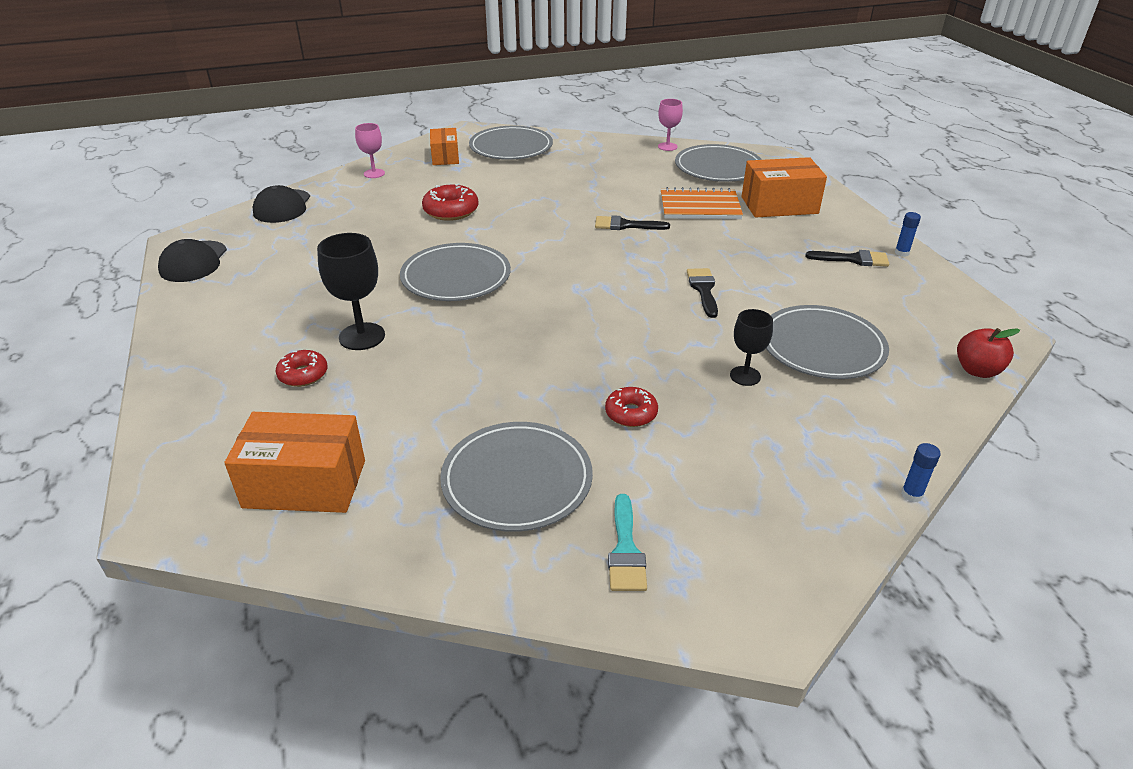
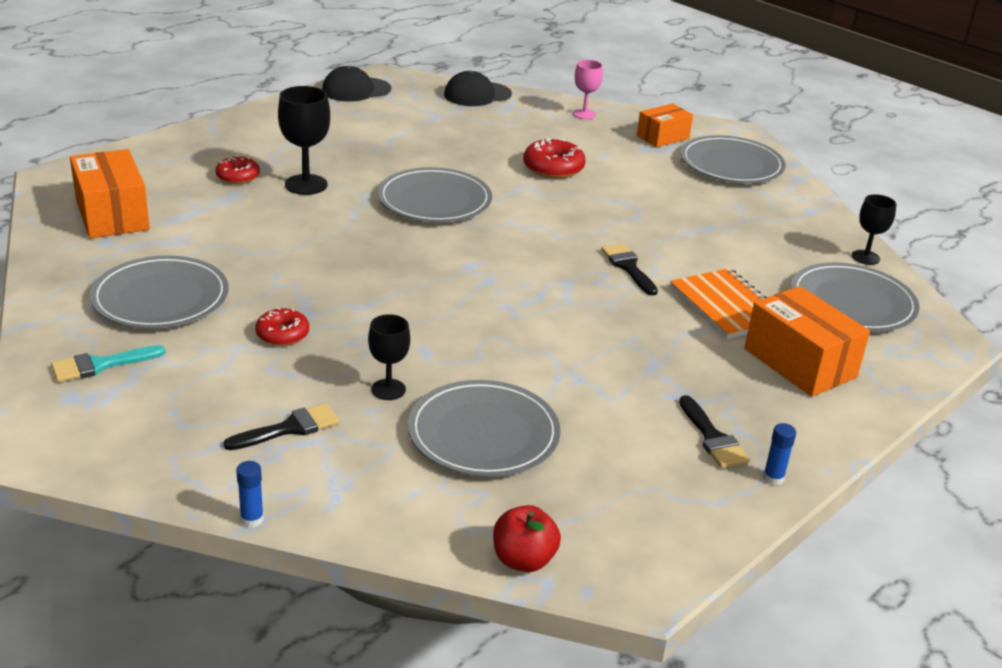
camera: 60 degrees right, 5 degrees down
(667, 147) = (865, 257): pink goblet -> black goblet
(703, 289) = (535, 339): black brush -> black brush (289, 428)

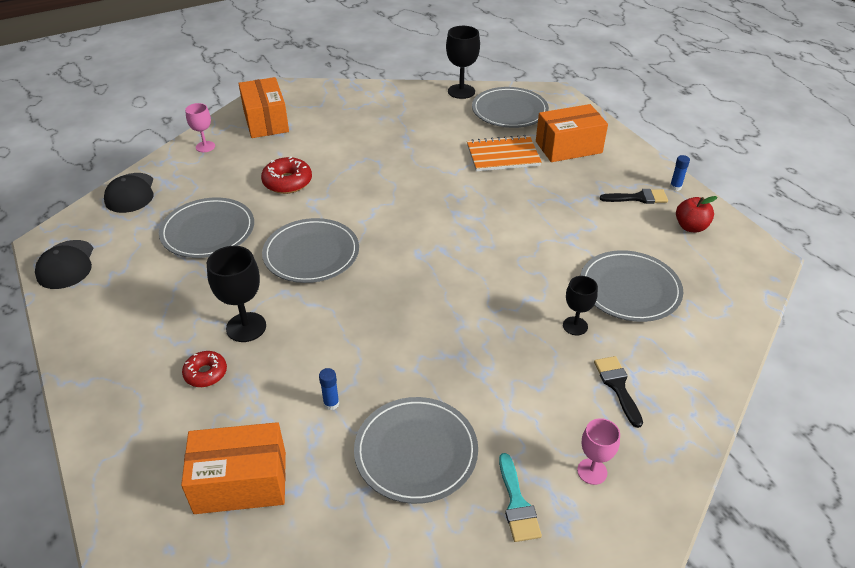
camera: 70 degrees left, 10 degrees up
(150, 413) = (592, 471): none -> pink goblet
(252, 519) = (720, 420): blue glue stick -> blue glue stick (331, 403)
(282, 334) = (492, 375): red donut -> none
(523, 560) = (751, 297): red apple -> red apple (690, 227)
(628, 267) = (444, 182): black brush -> none
(662, 137) = (266, 121): orange box -> orange box, size x1.58
(731, 165) = (323, 104): grey plate -> grey plate (208, 231)
(865, 257) = (461, 91): black goblet -> black goblet, size x1.58

